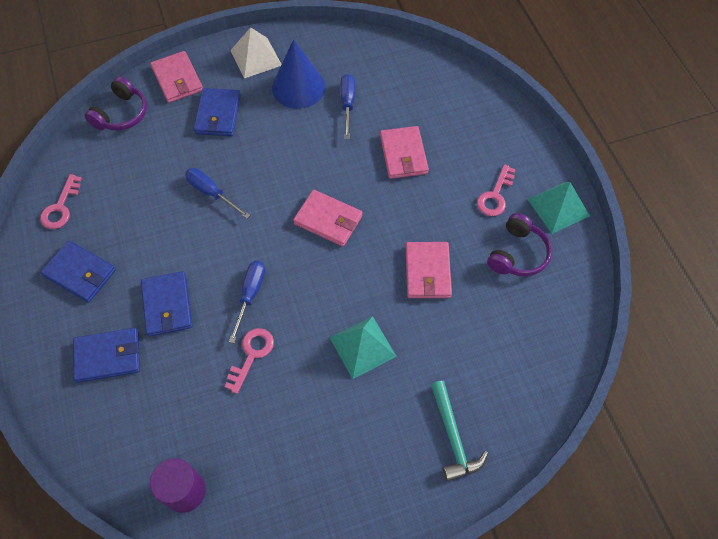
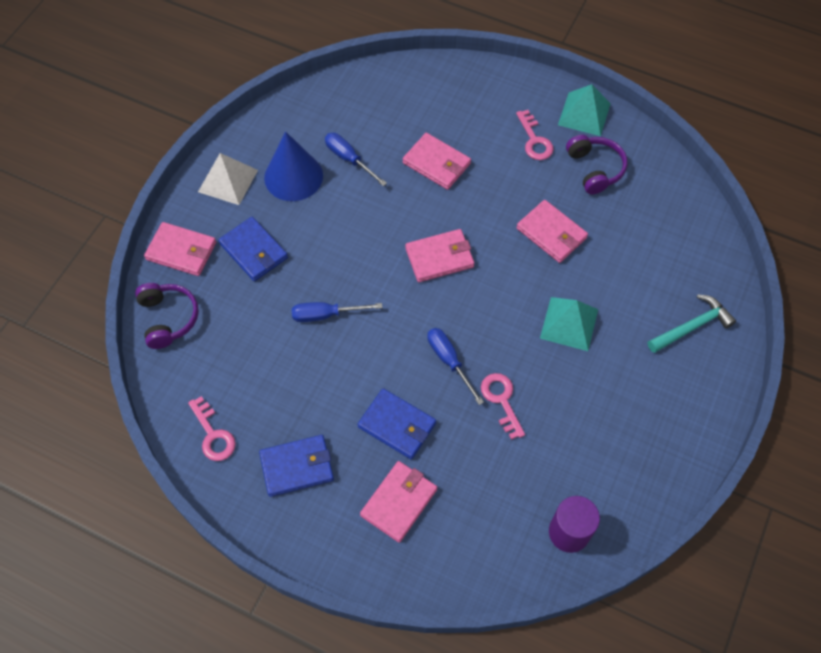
camera: 45 degrees left, 0 degrees up
(108, 356) = (399, 502): blue wallet -> pink wallet
(453, 436) = (691, 326): turquoise hammer -> turquoise hammer turned 60 degrees counterclockwise

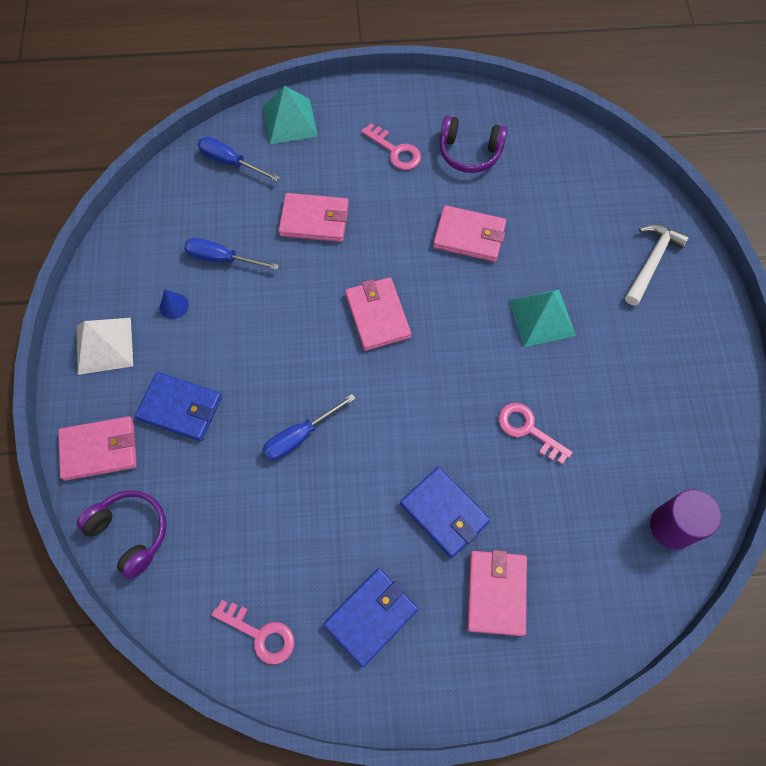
camera: 30 degrees left, 5 degrees up
(293, 176) = (174, 306): blue cone -> blue cone, size x0.41
(397, 425) = (444, 513): blue wallet -> blue wallet turned 45 degrees clockwise
(439, 257) = (377, 315): pink wallet -> pink wallet turned 60 degrees counterclockwise
(449, 361) = (453, 417): blue screwdriver -> blue screwdriver (230, 162)
(584, 114) = (426, 103): turquoise pyramid -> turquoise pyramid (290, 121)
(595, 169) = (469, 152): purple headphones -> purple headphones turned 150 degrees clockwise
(691, 326) = (651, 262): turquoise hammer -> white hammer

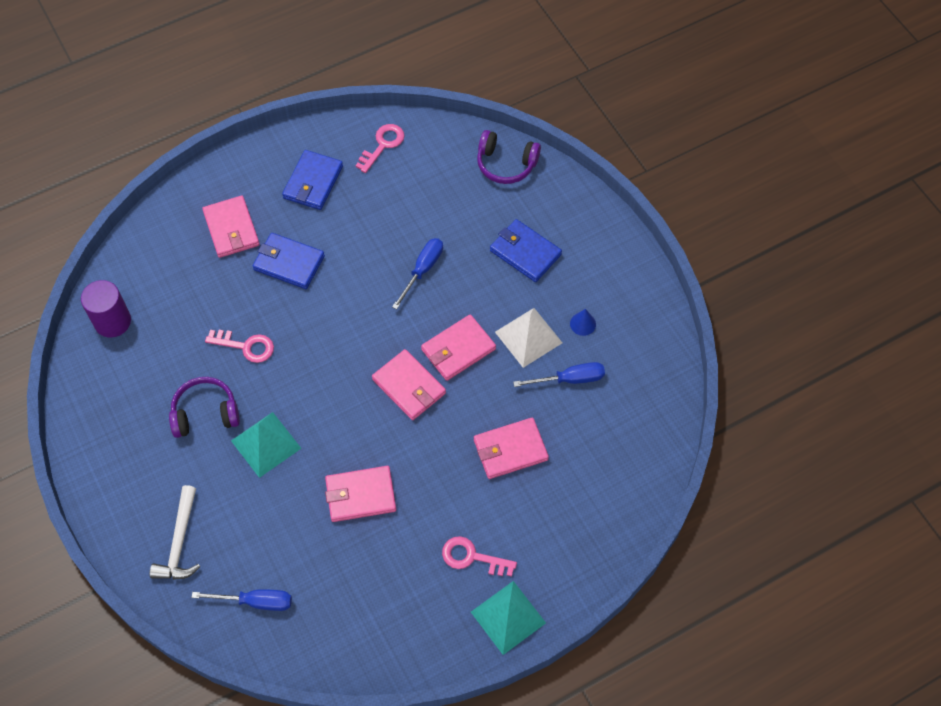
camera: 155 degrees right, 5 degrees down
(99, 449) = (564, 202): pink wallet -> pink wallet (458, 349)
(104, 345) = (615, 271): white pyramid -> white pyramid (528, 337)
(180, 408) = (525, 252): blue wallet -> blue wallet turned 45 degrees clockwise
(230, 162) = (622, 474): blue screwdriver -> blue screwdriver (255, 601)
(260, 634) = (382, 145): pink key -> pink key turned 120 degrees clockwise
(290, 121) = (594, 545): turquoise pyramid -> turquoise pyramid (508, 617)
(469, 152) = (397, 588): purple headphones -> purple headphones (205, 413)

